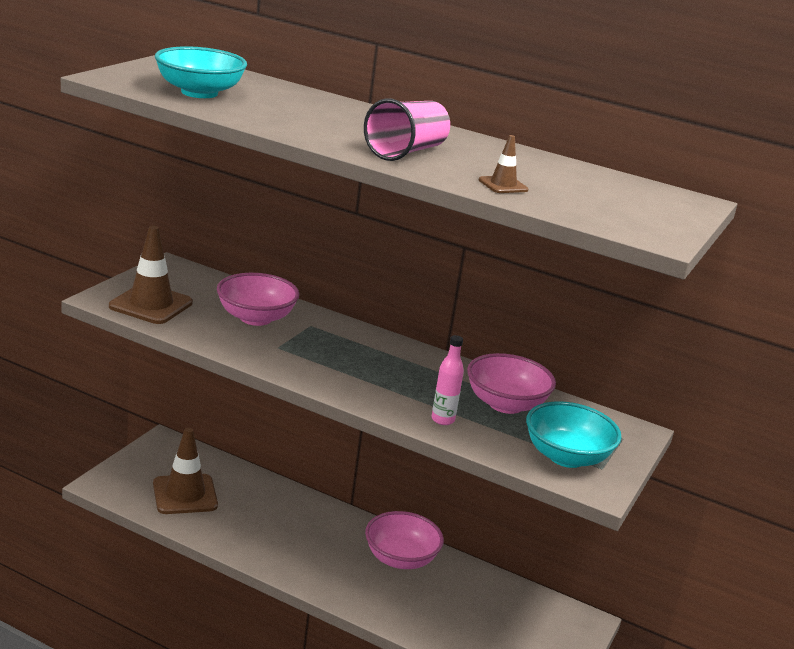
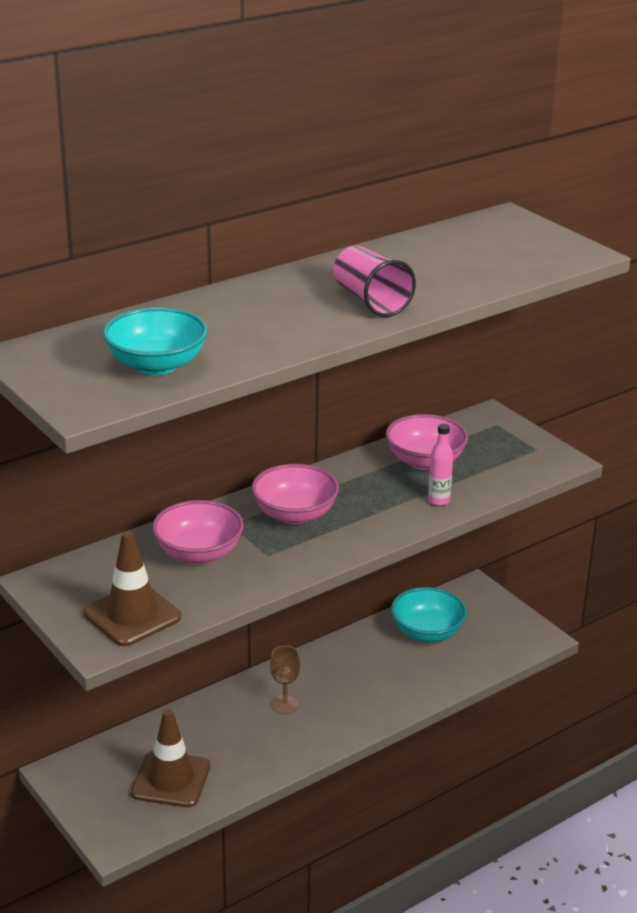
camera: 60 degrees left, 5 degrees up
(315, 534) = (285, 705): none -> brown goblet
(400, 559) = (348, 662): pink bowl -> pink bowl (295, 514)
(503, 185) = (464, 281): brown traffic cone -> none
(566, 457) = (516, 459): turquoise bowl -> turquoise bowl (427, 632)

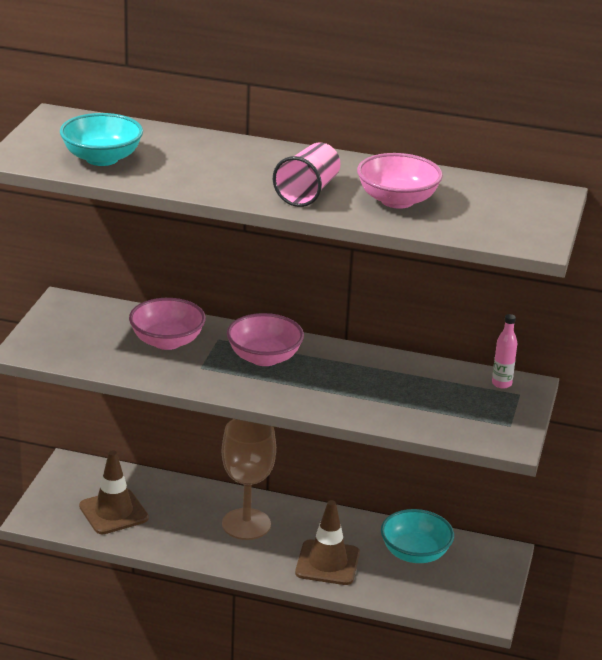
camera: 50 degrees right, 0 degrees up
(132, 615) = (68, 347): brown traffic cone -> brown traffic cone (327, 563)
(285, 705) = (246, 524): brown goblet -> brown goblet, size x1.99
(425, 461) = (414, 382): pink bowl -> pink bowl (397, 200)
(438, 500) = (368, 409): pink bottle -> pink bottle (501, 384)

